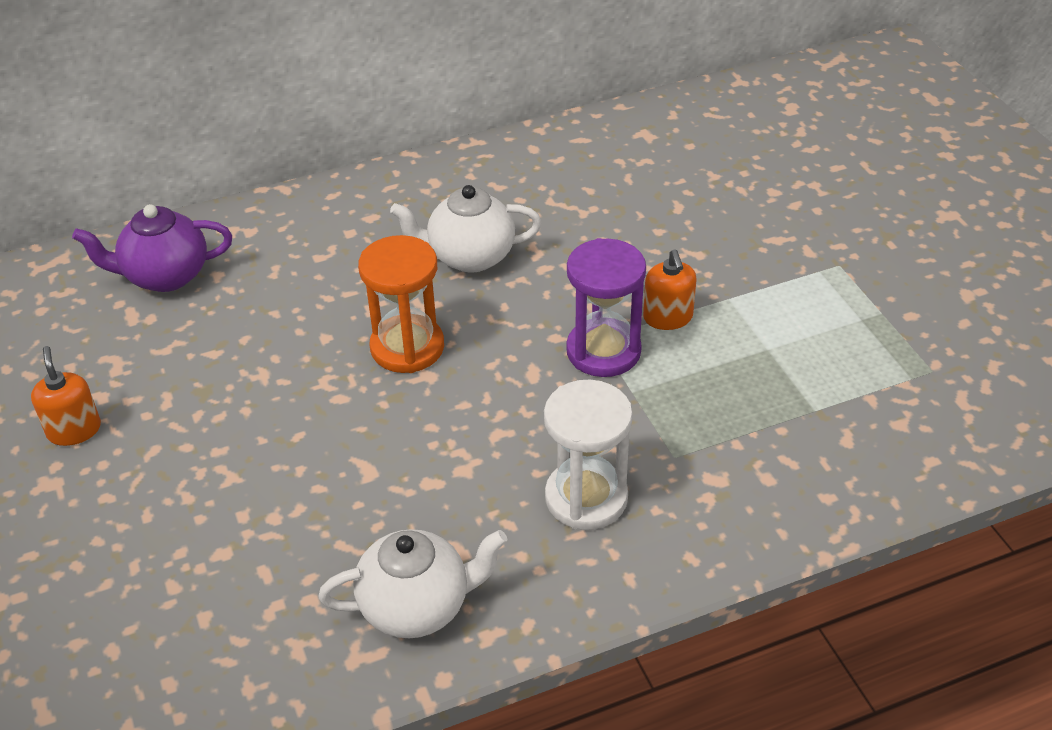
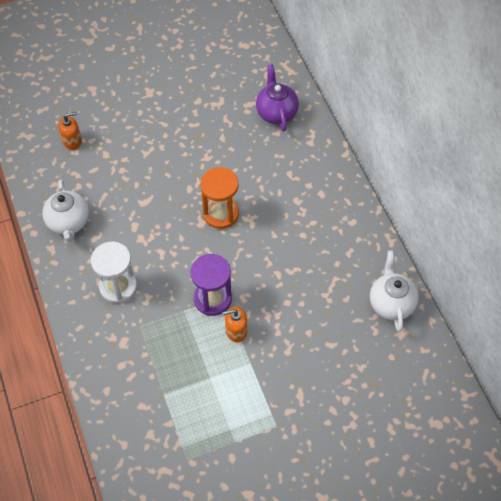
camera: 90 degrees right, 15 degrees up
(74, 430) = (178, 95): orange soap dispenser -> orange soap dispenser (72, 141)
(469, 257) = (287, 239): white teapot -> white teapot (391, 303)

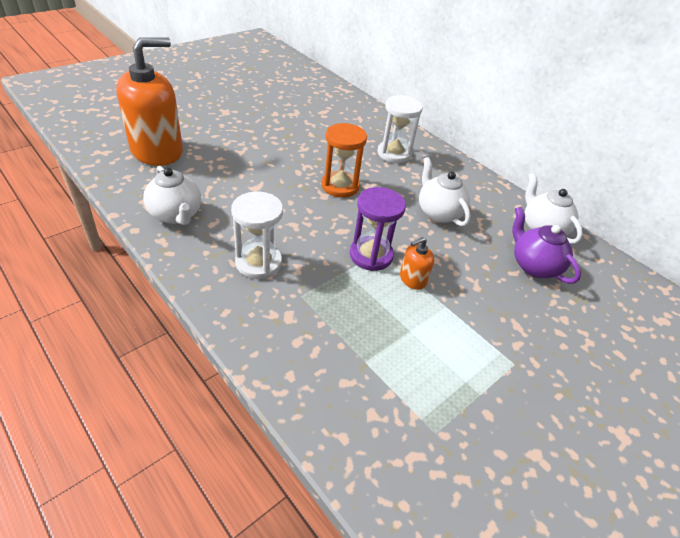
camera: 25 degrees left, 15 degrees down
(72, 141) = (157, 151): orange soap dispenser -> orange soap dispenser, size x2.35
(276, 112) = (350, 114): purple teapot -> purple teapot (533, 266)
(295, 179) = (394, 154): none -> white hourglass
(299, 264) = (438, 213): none -> white teapot

